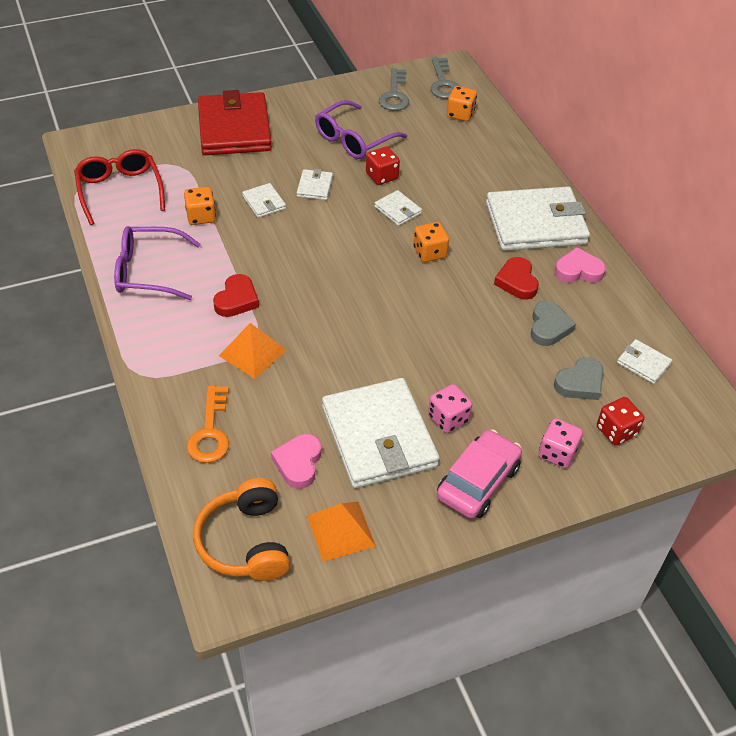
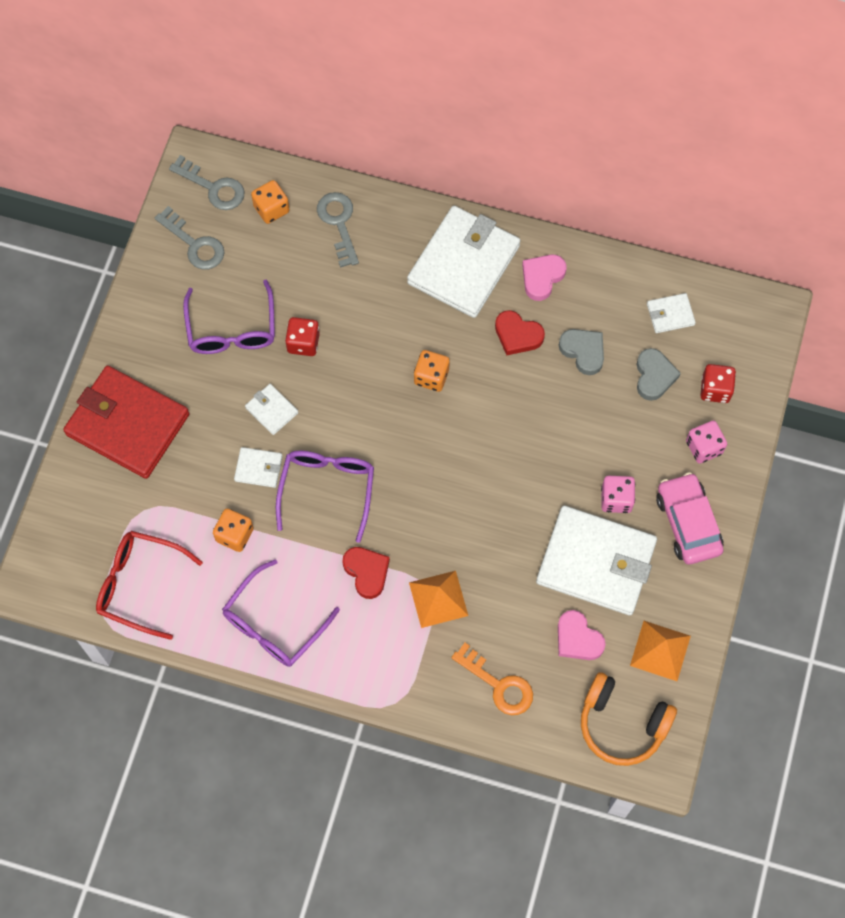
camera: 50 degrees left, 20 degrees up
(282, 244) = (327, 489): none -> purple glasses
(397, 210) = (358, 363): white wallet -> none
(488, 148) = (339, 223): none -> grey key

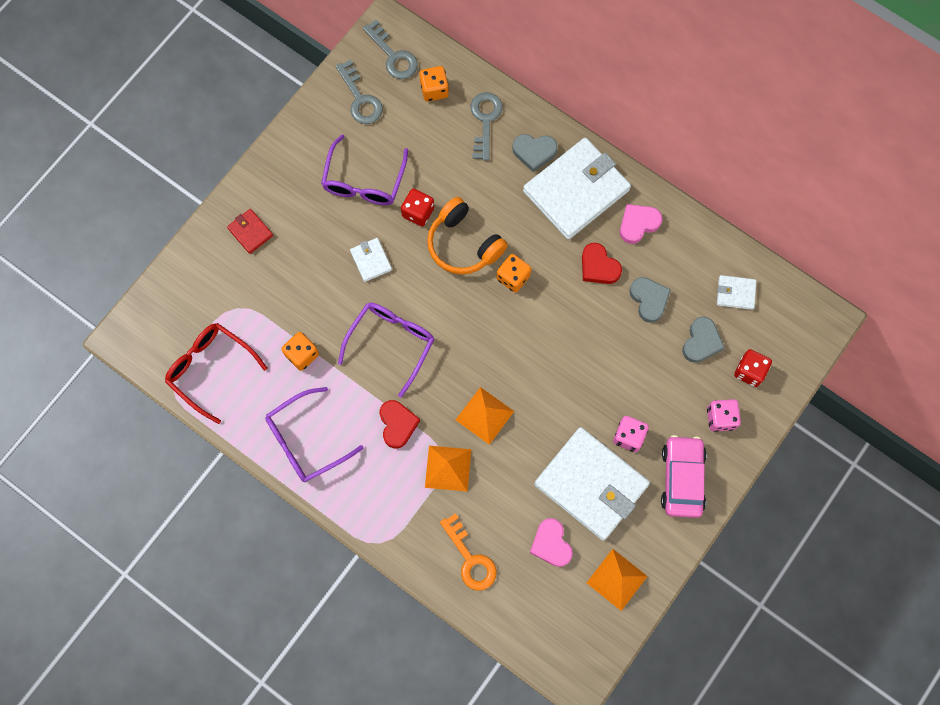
camera: 20 degrees right, 5 degrees up
(127, 424) = (250, 232): red wallet -> red wallet, size x0.43
(258, 468) = (342, 306): white wallet -> none
(404, 239) = (534, 152): none -> grey heart
(456, 530) = (484, 415): none -> orange pyramid
(622, 724) = (561, 630): orange headphones -> orange headphones (463, 244)

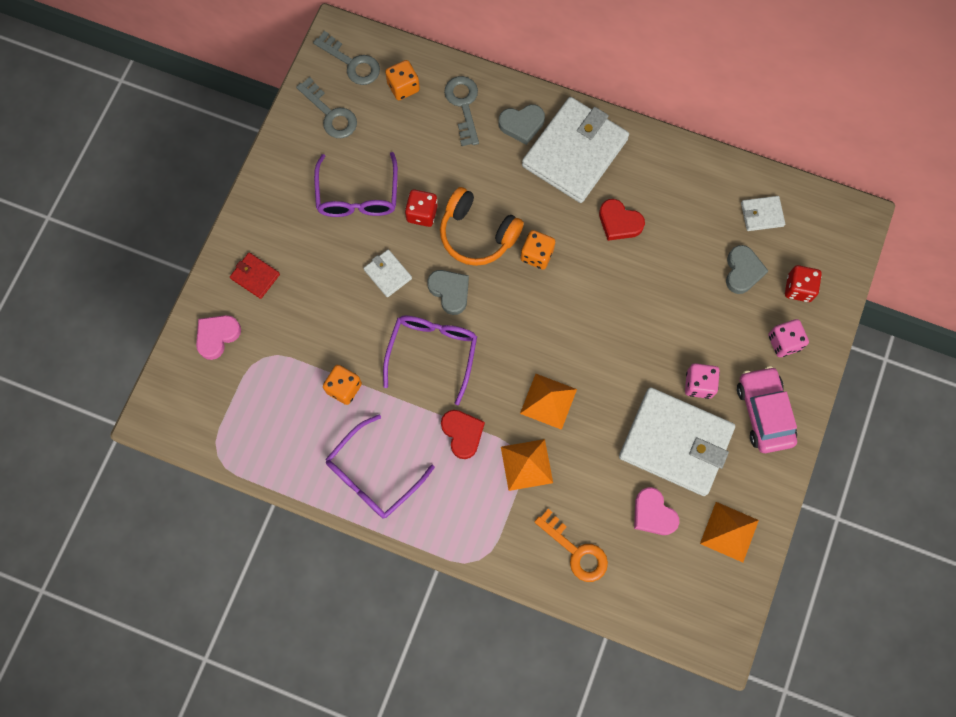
camera: 15 degrees left, 0 degrees up
(210, 369) = (253, 427): red glasses -> none
(638, 224) = (646, 170): pink heart -> pink heart (217, 336)
(649, 300) = (679, 243): grey heart -> grey heart (450, 291)

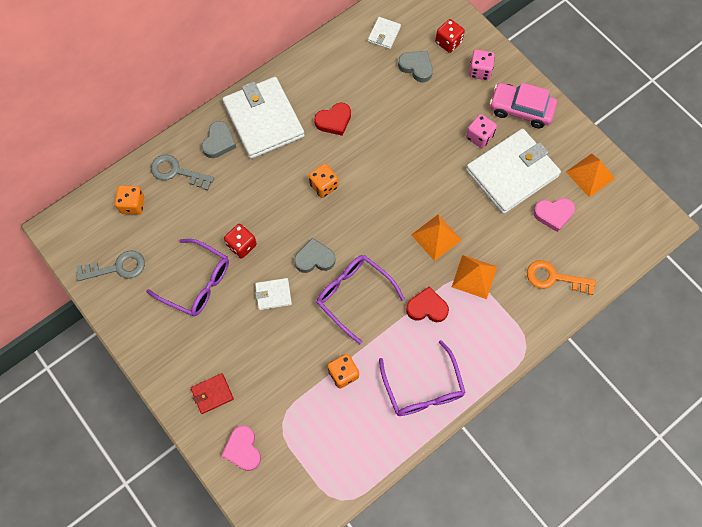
camera: 60 degrees left, 5 degrees down
(352, 63) = (87, 230): grey key -> none
(477, 234) = (282, 216): orange headphones -> none
(576, 551) = (554, 278): orange key -> orange key turned 150 degrees counterclockwise

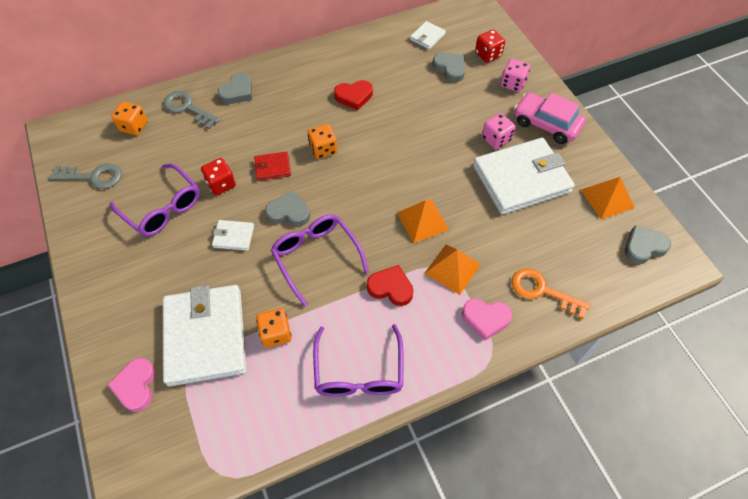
camera: 15 degrees right, 10 degrees down
(212, 394) = (130, 318): red wallet -> red wallet (272, 167)
(263, 120) = (287, 82): white wallet -> white wallet (205, 336)
(553, 214) = (557, 227): pink heart -> pink heart (485, 319)
(629, 215) = (643, 247): none -> grey heart

